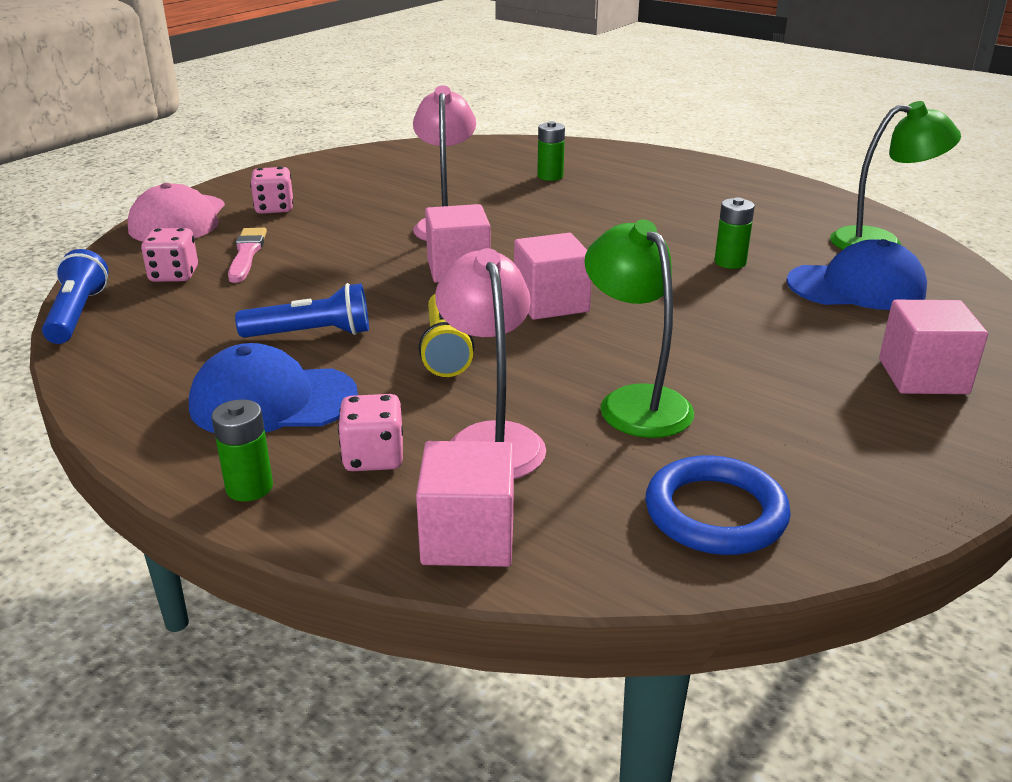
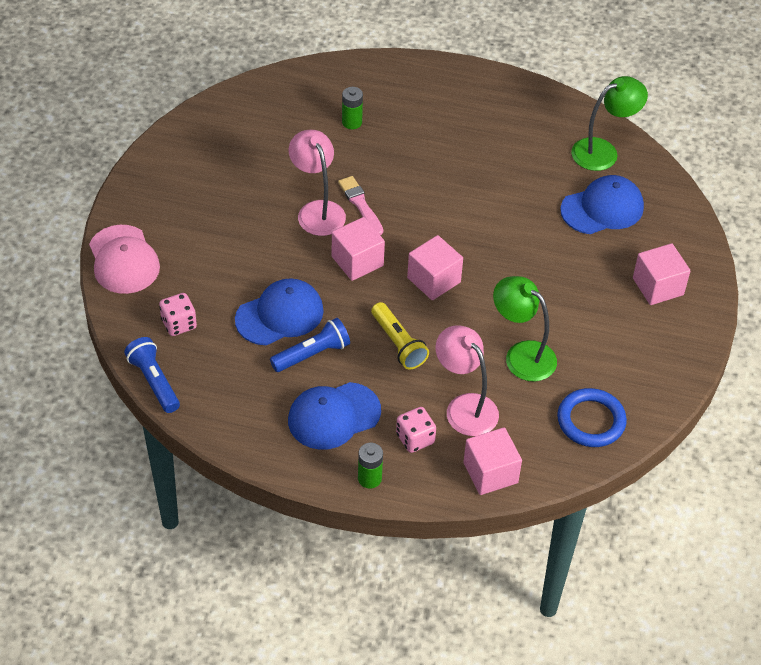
camera: 25 degrees left, 20 degrees up
(246, 254) = (207, 286): pink brush -> pink brush (360, 204)
(274, 208) = (181, 225): pink dice -> none
(308, 292) = (280, 315): none -> blue cap
(730, 262) = (520, 203): green battery -> none

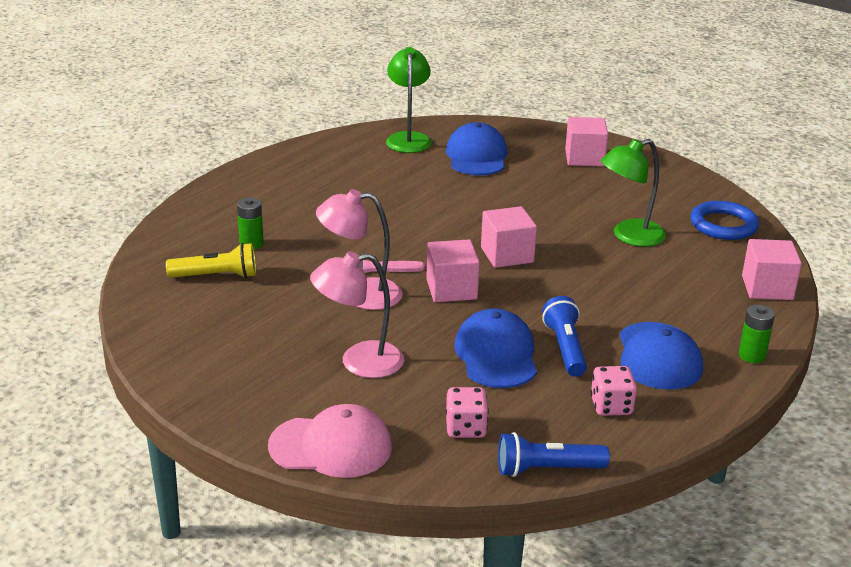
camera: 65 degrees left, 20 degrees down
(398, 344) = (579, 295): yellow flashlight -> yellow flashlight (216, 276)
(415, 439) = (709, 317): pink dice -> pink dice (611, 406)
(465, 407) = (679, 280): pink lamp -> pink lamp (359, 362)

